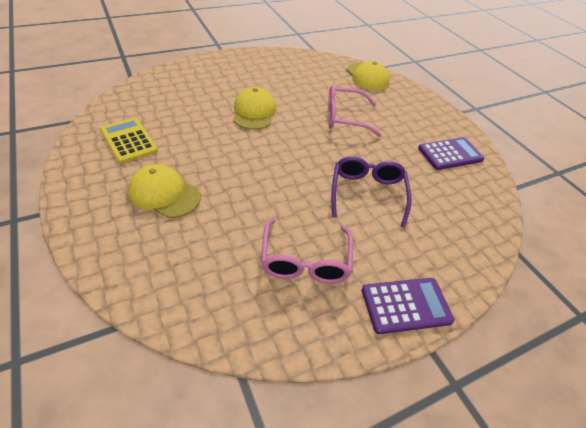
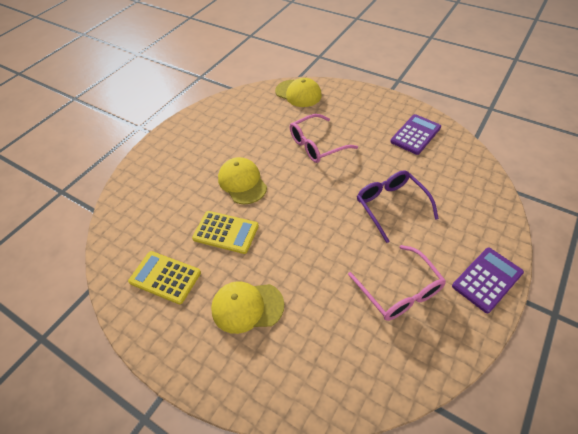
camera: 25 degrees left, 5 degrees up
(204, 137) = (226, 232): none -> yellow calculator

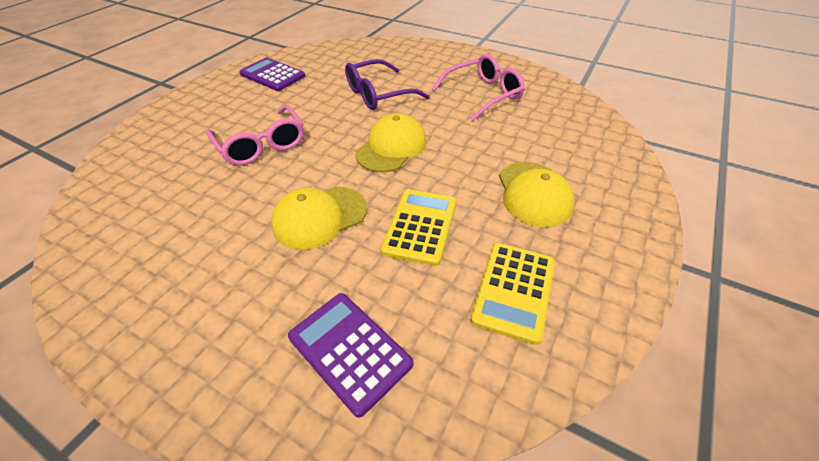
camera: 95 degrees left, 5 degrees down
(298, 93) = (126, 165): yellow cap -> yellow cap (391, 147)
(487, 279) = (461, 56): purple calculator -> purple calculator (349, 350)

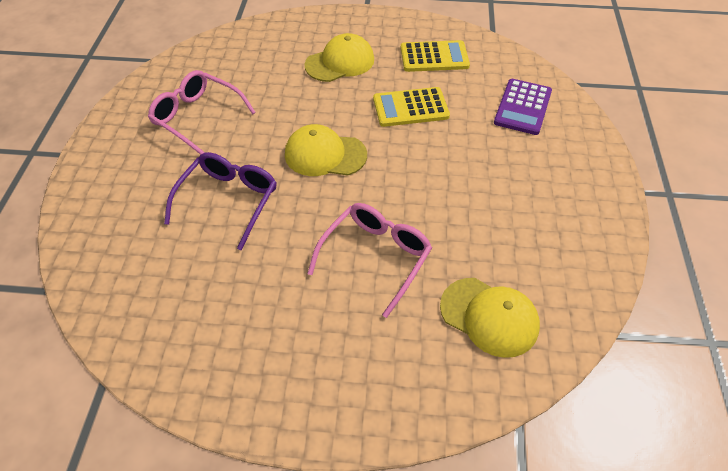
camera: 115 degrees left, 5 degrees up
(272, 75) = (216, 343): purple calculator -> none
(320, 217) = (439, 164): yellow cap -> yellow cap (489, 317)
(378, 94) = (228, 201): purple glasses -> purple glasses turned 105 degrees counterclockwise

